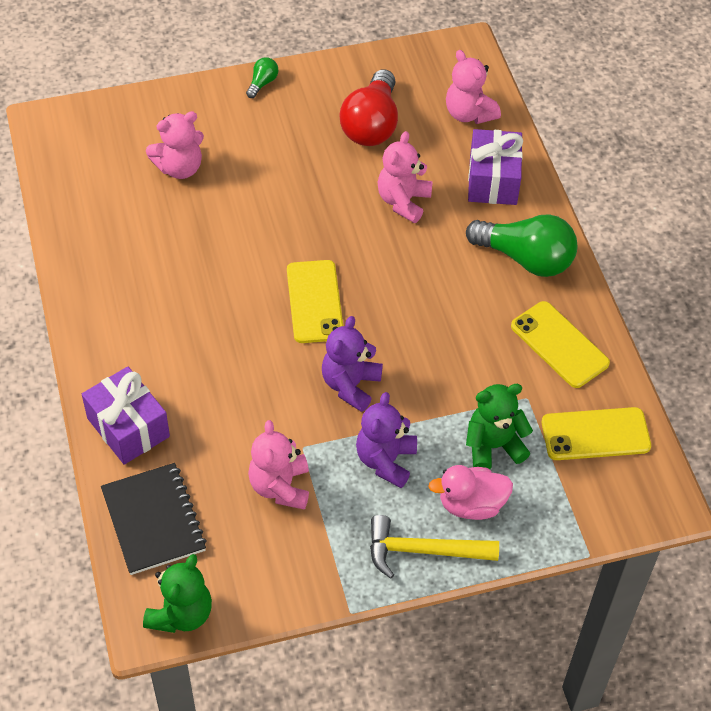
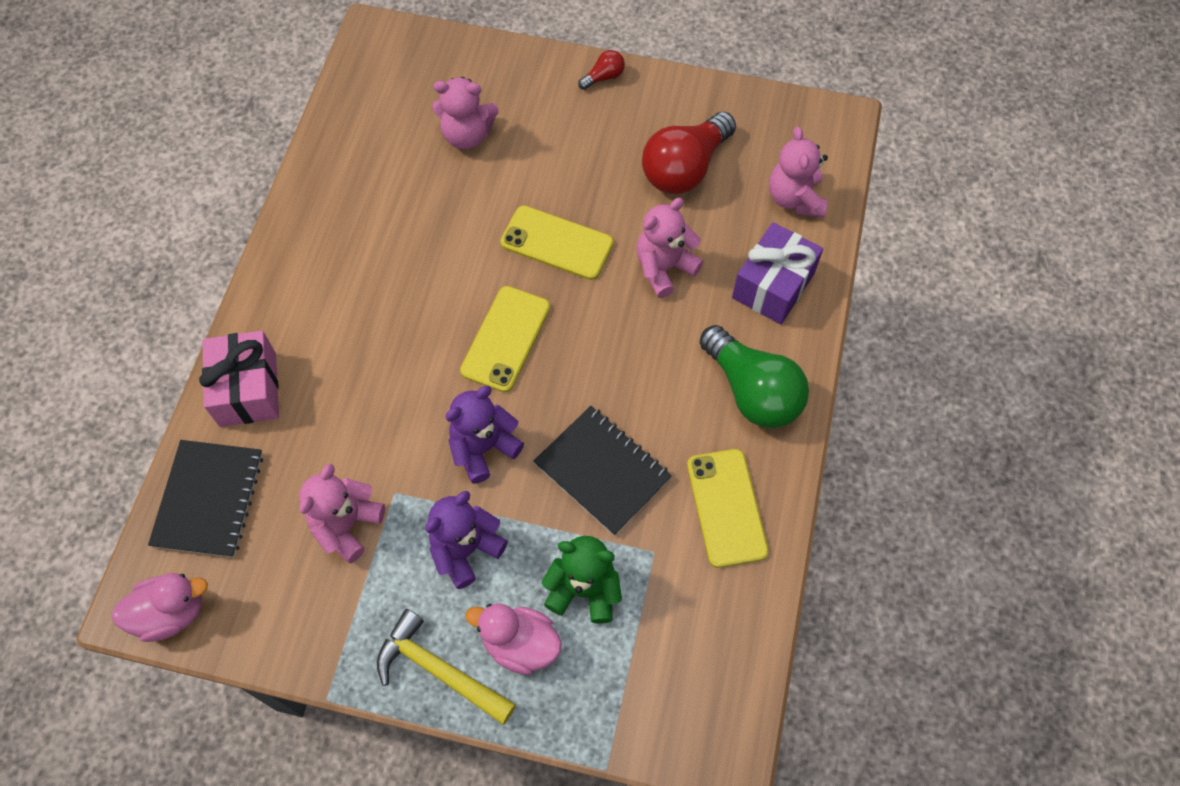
camera: 30 degrees right, 10 degrees up
(128, 427) = (248, 389): purple gift -> pink gift
(181, 614) = (171, 613): green teddy bear -> pink duck
(262, 83) = (604, 77): green light bulb -> red light bulb
(452, 361) = (602, 471): none -> black notebook
(595, 434) = (700, 631): yellow phone -> yellow phone (557, 243)

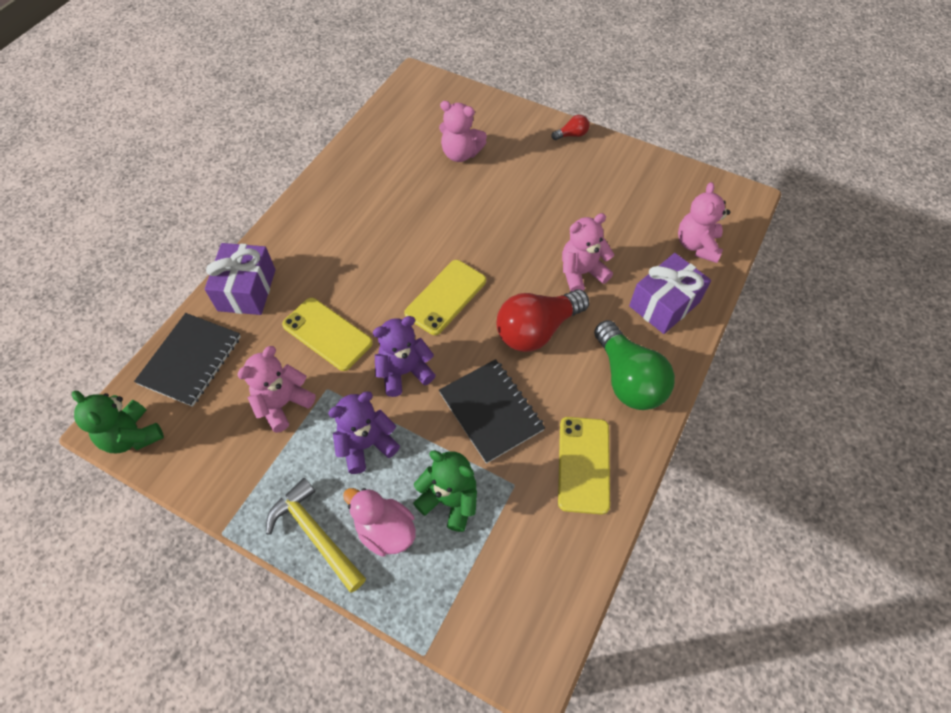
camera: 15 degrees right, 5 degrees down
(171, 613) = (132, 436): pink duck -> green teddy bear
(248, 389) = (247, 290): pink gift -> purple gift
(557, 243) = (504, 238): yellow phone -> yellow phone (327, 334)
(684, 168) = (616, 207): red light bulb -> red light bulb (536, 330)

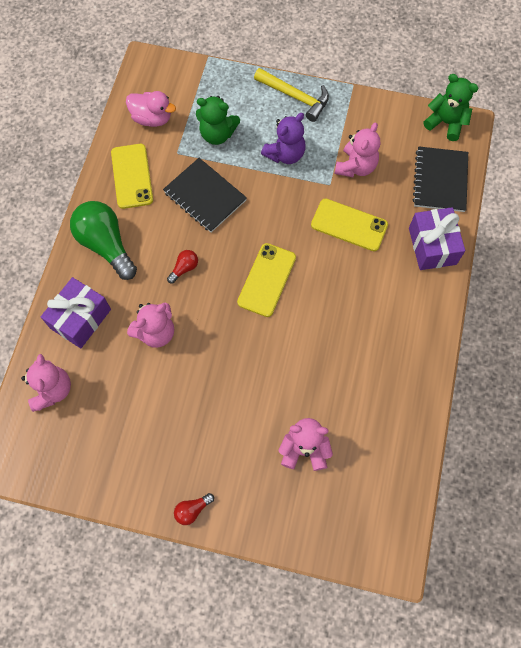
camera: 165 degrees right, 10 degrees up
(385, 530) = (252, 108): pink duck -> pink duck (152, 118)
(404, 372) = (278, 210): purple teddy bear -> none
(536, 330) = (184, 268): red light bulb -> red light bulb, size x0.44

